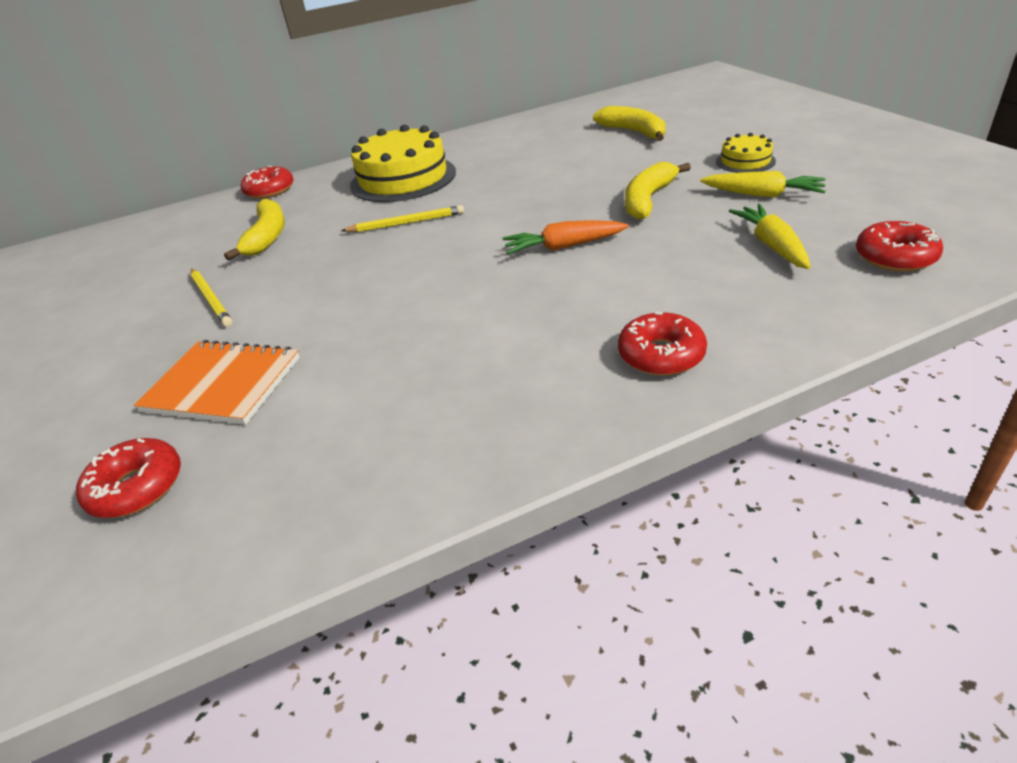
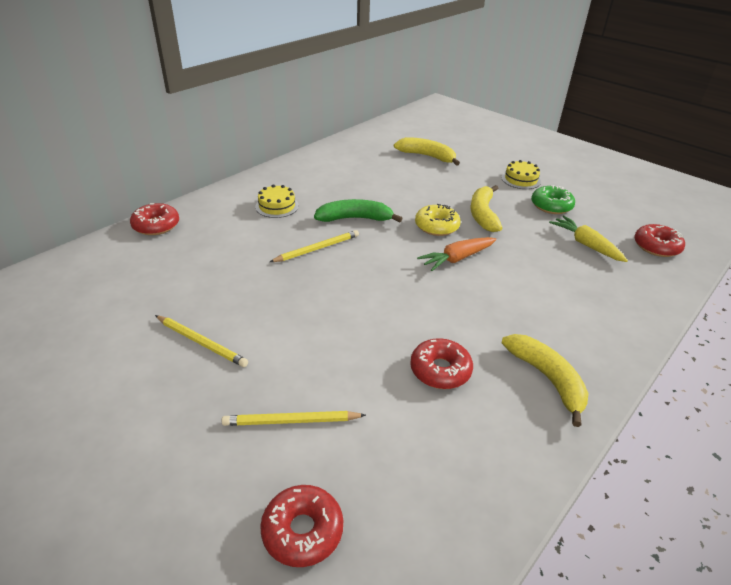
camera: 30 degrees left, 0 degrees up
(222, 385) = (291, 421): orange notebook -> yellow pencil
(267, 237) = (199, 273): yellow banana -> yellow banana (547, 379)
(403, 179) = (277, 206): yellow cake -> yellow cake, size x0.49
(478, 195) = (355, 218): none -> green banana
(571, 209) = (436, 226): none -> yellow donut
(661, 355) = (586, 335): red donut -> red donut (440, 370)
(762, 195) = (551, 206): yellow carrot -> green donut

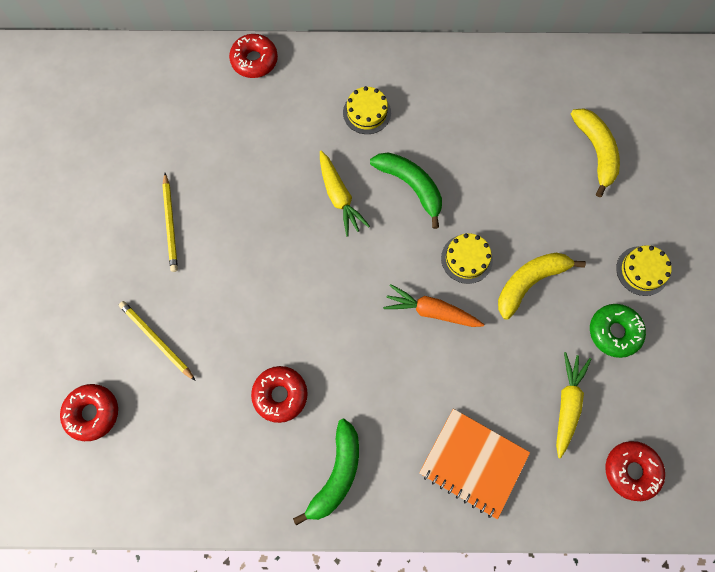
camera: 50 degrees right, 35 degrees up
(317, 248) = (339, 197): yellow pencil -> yellow carrot
(436, 226) = (466, 259): yellow donut -> yellow cake
(547, 379) = (336, 474): yellow banana -> green banana
(598, 303) = (473, 462): none -> orange notebook

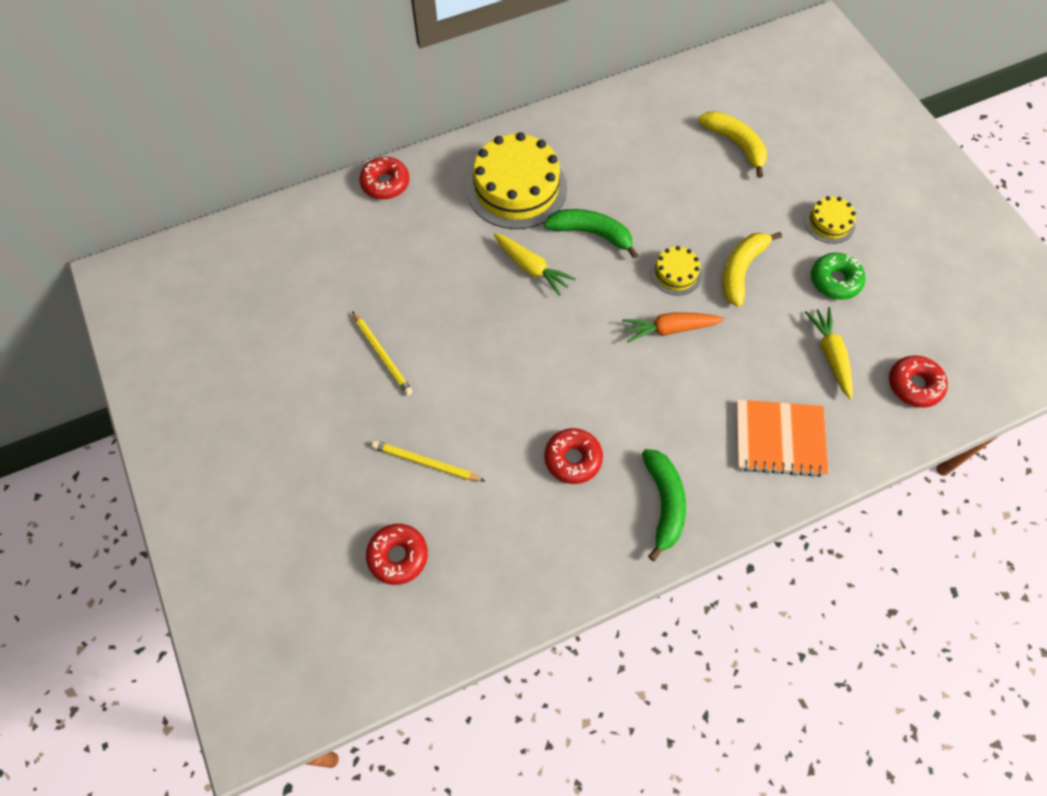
camera: 25 degrees left, 10 degrees down
(367, 112) = (516, 188): yellow cake -> yellow cake, size x2.05

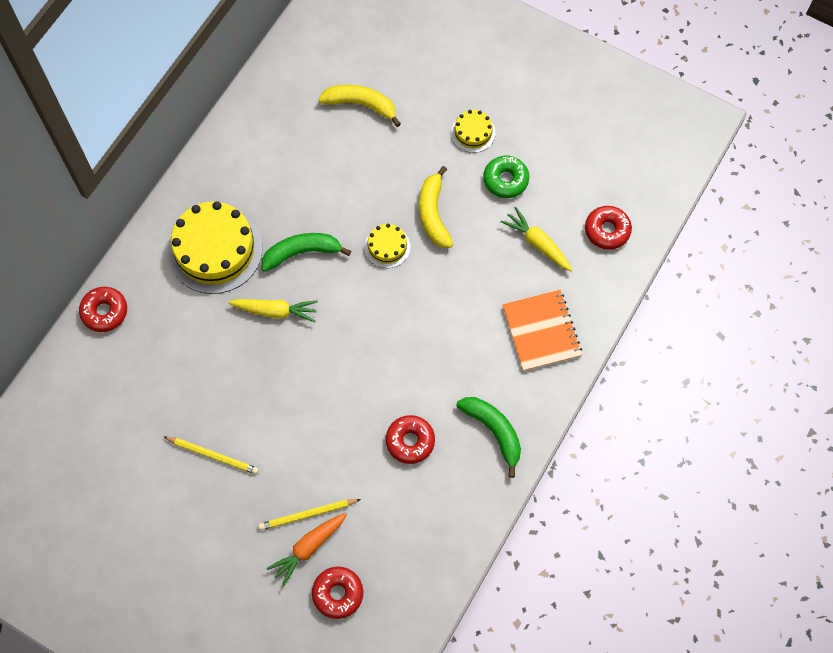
camera: 35 degrees left, 5 degrees up
(669, 329) = (412, 295): orange carrot -> orange carrot (308, 548)
(779, 439) = (541, 331): orange notebook -> orange notebook turned 75 degrees counterclockwise

